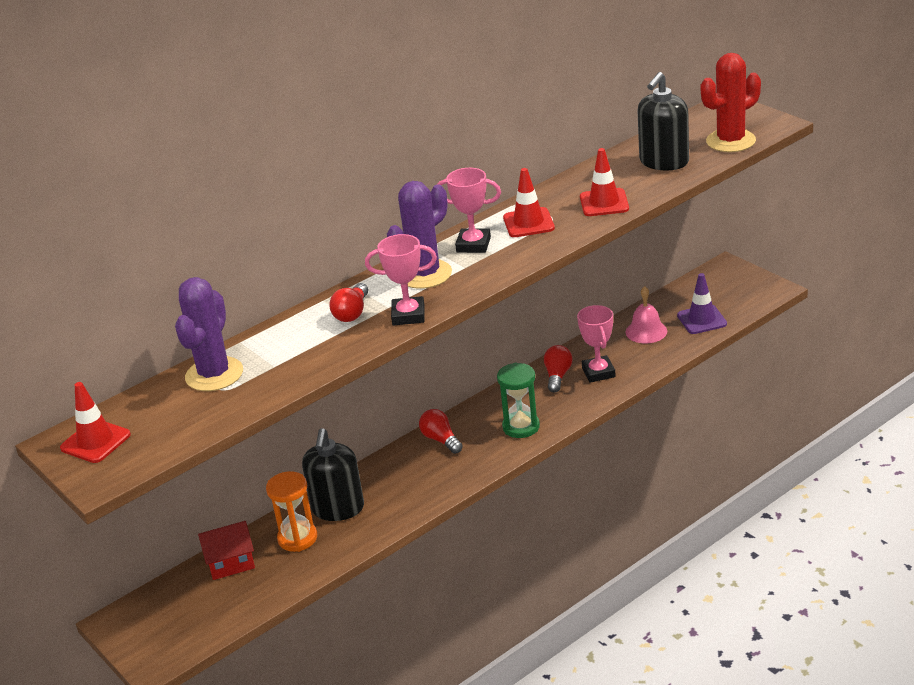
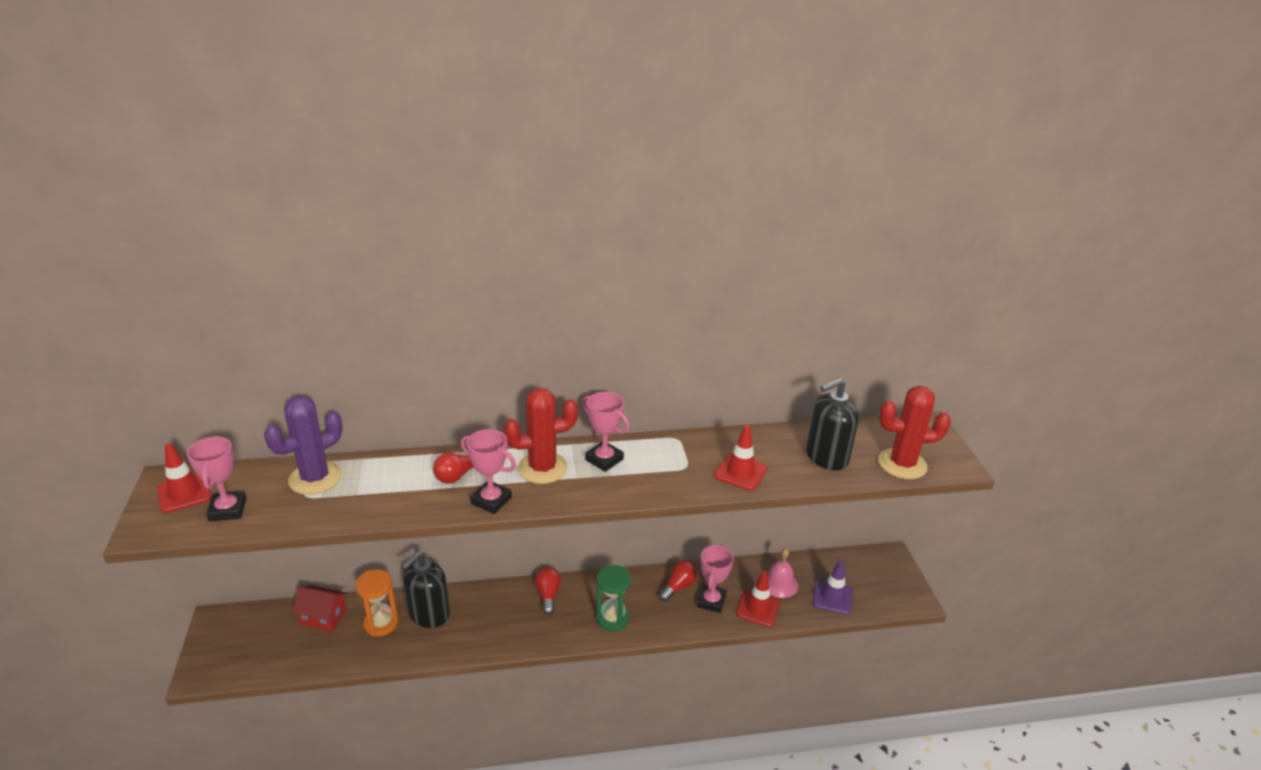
camera: 25 degrees right, 0 degrees up
(161, 431) = (228, 510): none -> pink trophy
(425, 274) = (542, 468): purple cactus -> red cactus
(528, 223) = (664, 461): red traffic cone -> red traffic cone (758, 608)

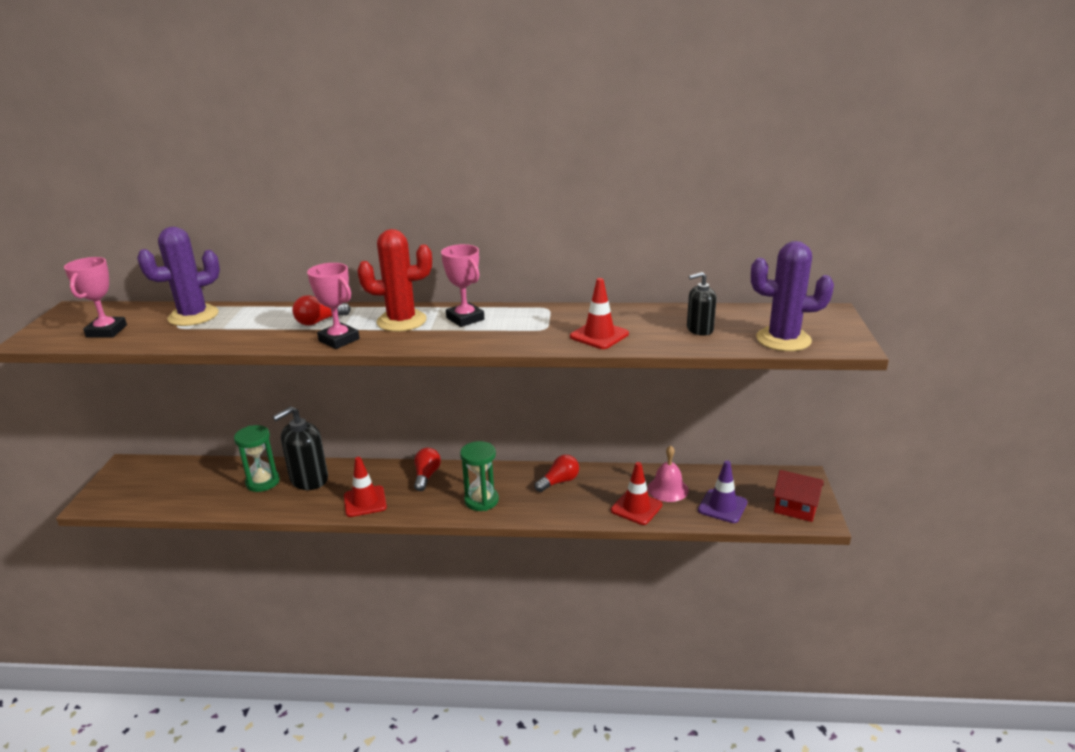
camera: 15 degrees right, 5 degrees down
(184, 493) = (80, 319): red traffic cone -> red traffic cone (365, 501)
(323, 617) = (215, 472): red house -> red house (795, 508)
(381, 623) = (263, 482): orange hourglass -> green hourglass
(711, 601) = (588, 497): pink trophy -> none
(826, 457) = (699, 329): black soap dispenser -> black soap dispenser, size x0.60
(902, 464) = (783, 339): red cactus -> purple cactus

